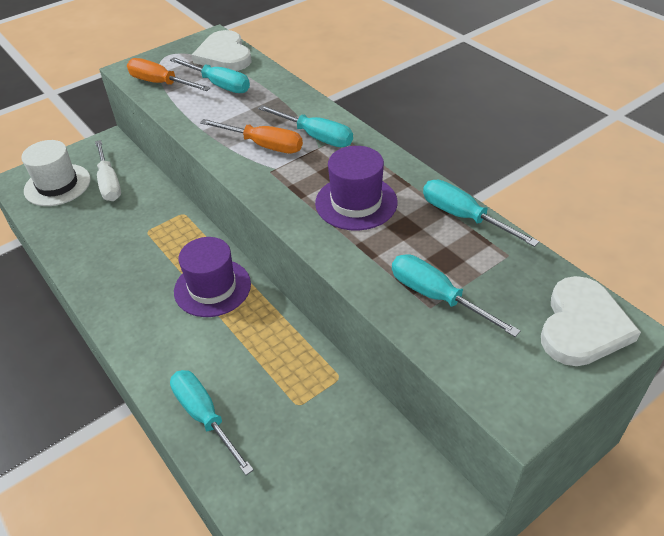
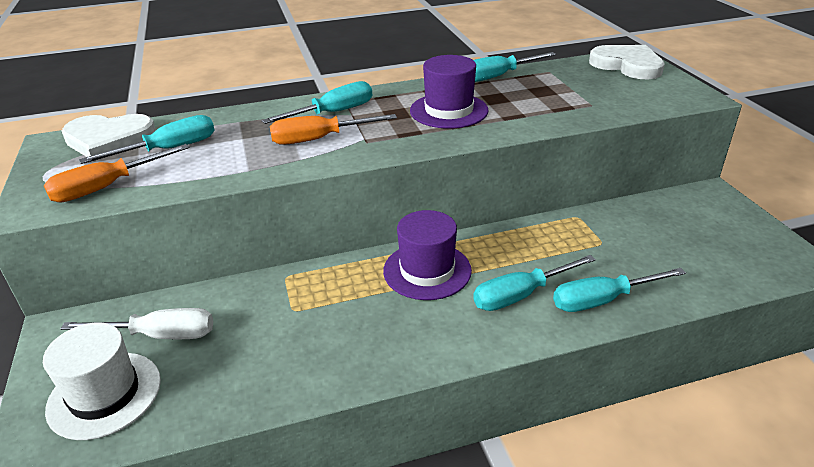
camera: 70 degrees left, 10 degrees down
(264, 145) = (319, 139): orange screwdriver -> orange screwdriver turned 150 degrees counterclockwise
(436, 297) = (582, 101): turquoise screwdriver -> turquoise screwdriver (520, 295)

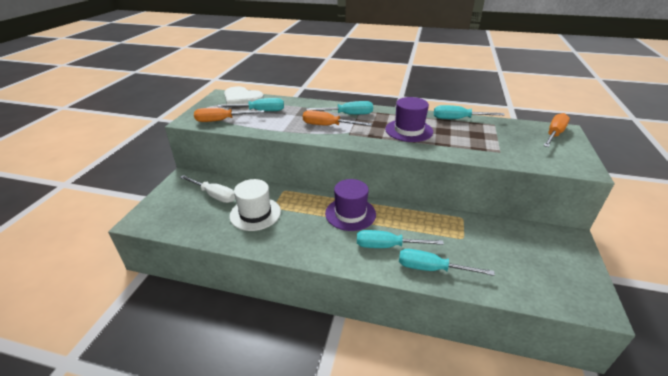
camera: 30 degrees right, 0 degrees up
(104, 394) = (176, 211): white hat -> white hat (255, 214)
(627, 65) = (554, 134): white heart -> orange screwdriver

